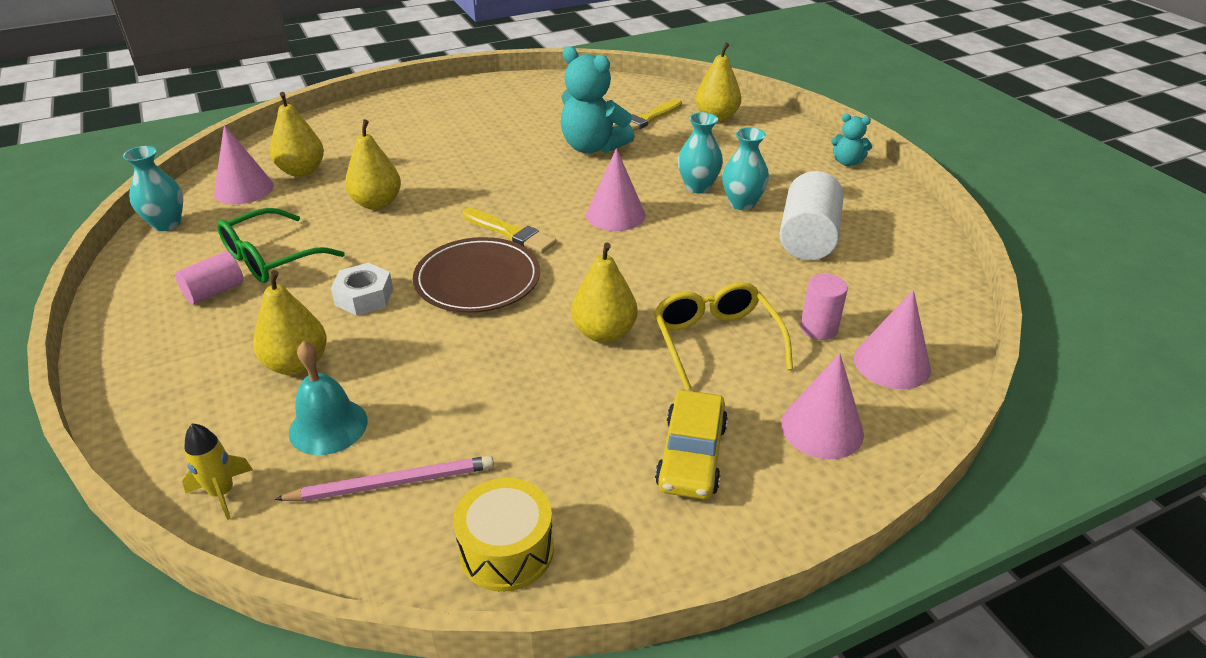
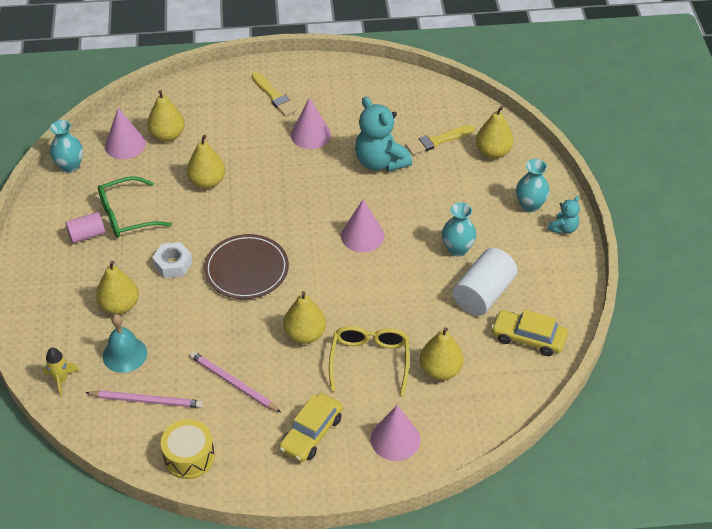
camera: 20 degrees right, 10 degrees up
(510, 233) = (284, 234): yellow brush -> yellow brush (274, 96)
(528, 420) = (233, 383): none -> pink pencil
(698, 187) = (435, 224): turquoise vase -> turquoise vase (530, 205)
(818, 328) = (440, 370): pink cylinder -> yellow pear
(847, 162) = (563, 228): turquoise teddy bear -> turquoise teddy bear turned 90 degrees counterclockwise
(892, 363) = (468, 409): pink cone -> pink cone (310, 134)
(899, 268) = (528, 338): none -> yellow car

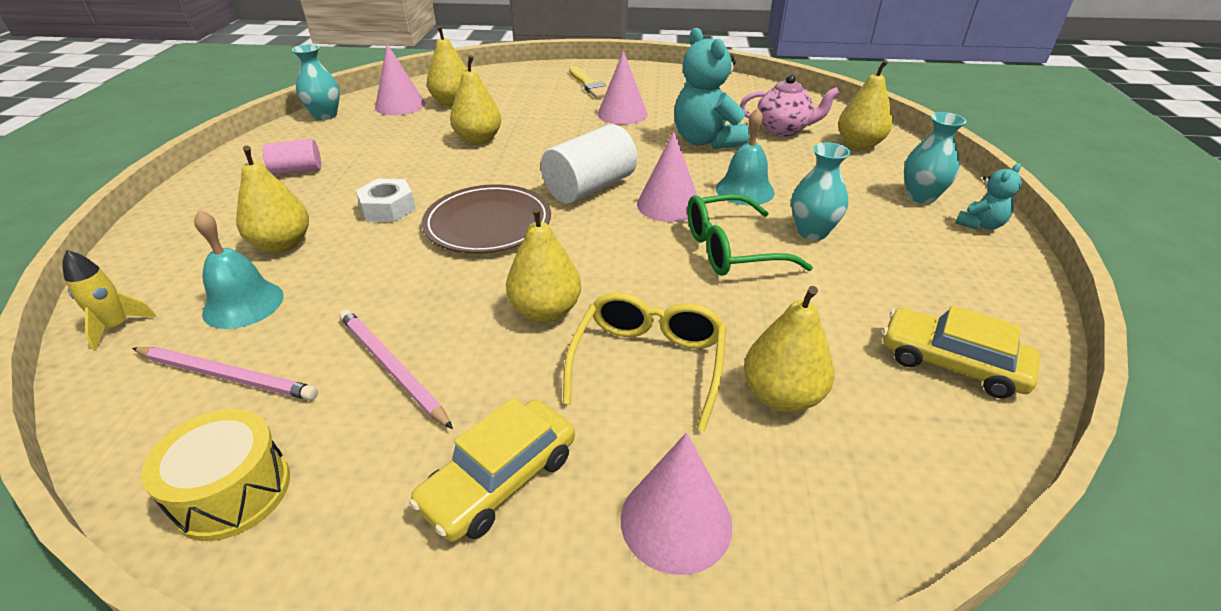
camera: 10 degrees right, 10 degrees down
(126, 215) = (359, 159): green glasses -> green glasses (730, 249)
(412, 214) = (745, 190): none -> turquoise bell
(437, 141) = (783, 130): yellow brush -> pink teapot
(483, 294) = (858, 290): white cylinder -> white cylinder (590, 188)

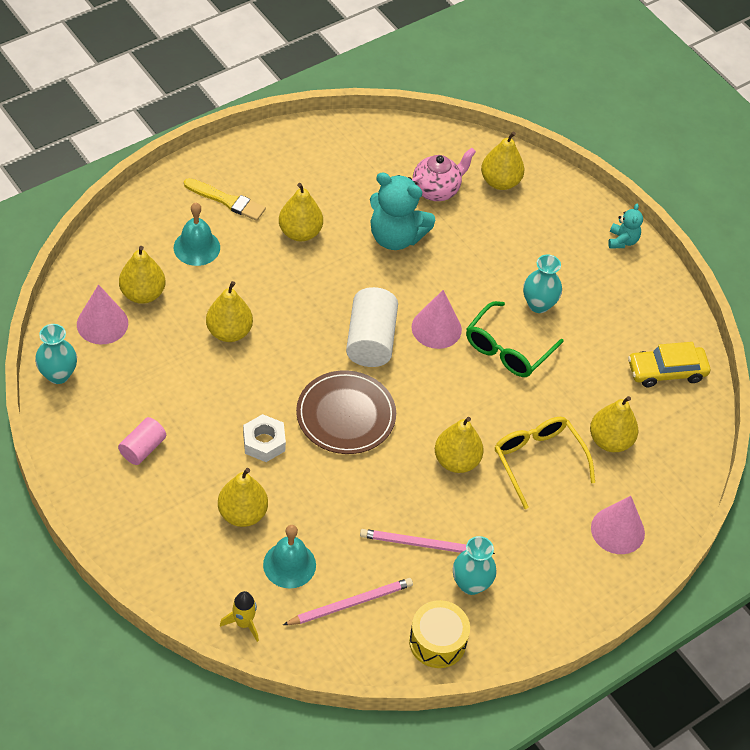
camera: 45 degrees left, 15 degrees up
(499, 480) = (536, 561): yellow car -> none
(622, 114) = (300, 232): pink cone -> yellow pear
(745, 190) = (469, 283): turquoise bell -> turquoise bell (196, 247)
(921, 196) = (575, 228): turquoise vase -> turquoise vase (471, 584)

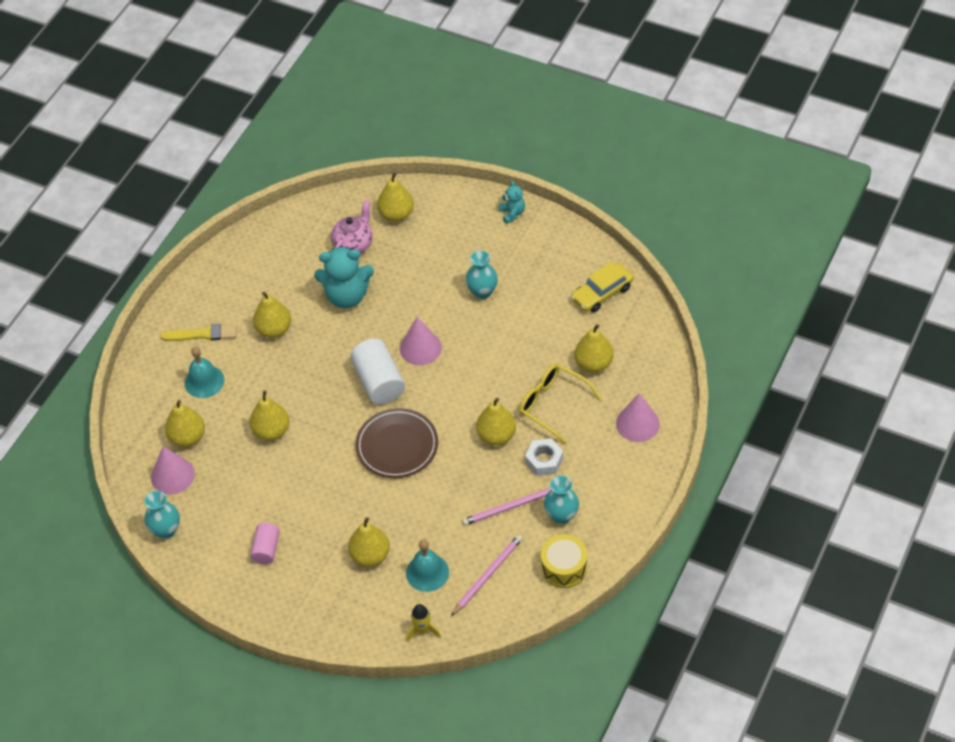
camera: 20 degrees left, 0 degrees up
(264, 442) = (351, 497): white nut -> white nut (544, 460)
(507, 349) = (481, 336): green glasses -> none

